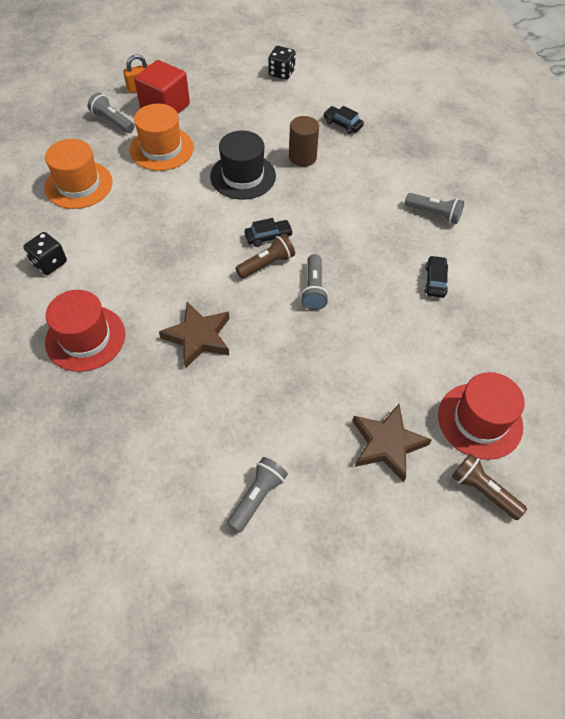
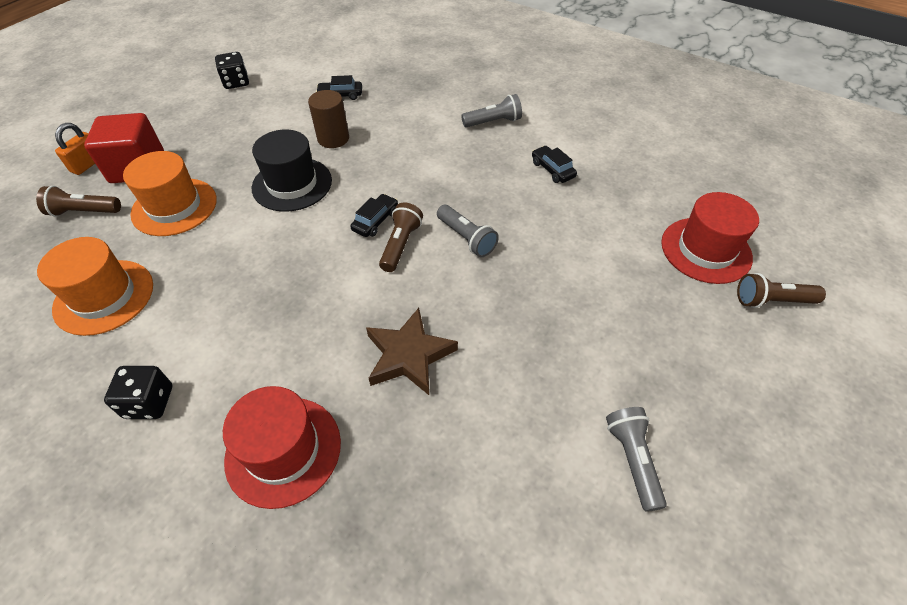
camera: 40 degrees left, 5 degrees down
(112, 121) = (84, 212): grey flashlight -> brown flashlight
(387, 444) = (671, 321): brown star -> none

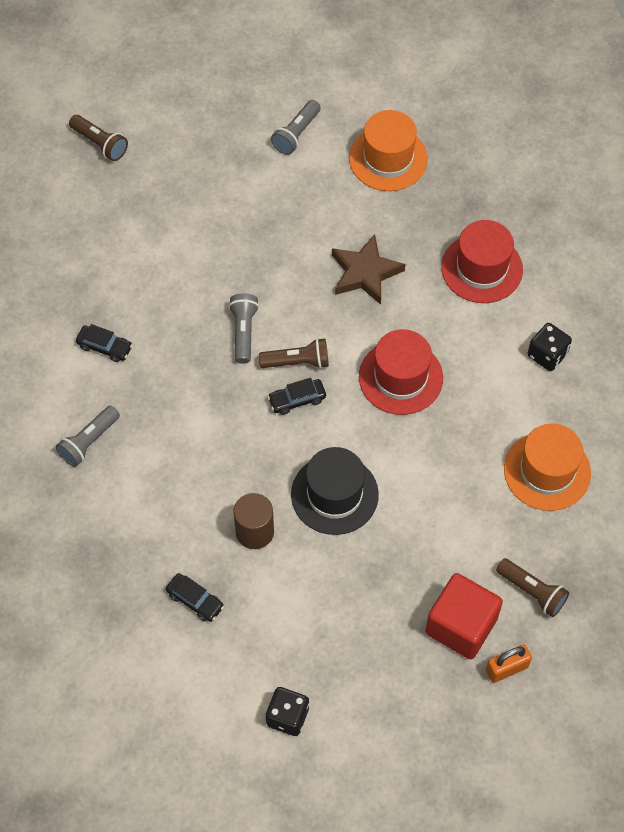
camera: 140 degrees left, 10 degrees up
(174, 207) = (451, 540): orange hat -> orange hat (388, 159)
(400, 245) = (297, 362): brown flashlight -> brown flashlight turned 150 degrees counterclockwise
(493, 122) = (89, 441): grey flashlight -> grey flashlight turned 75 degrees counterclockwise
(552, 170) = (105, 347): black car -> black car turned 75 degrees counterclockwise
(706, 250) = (89, 200): red hat -> red hat (400, 377)

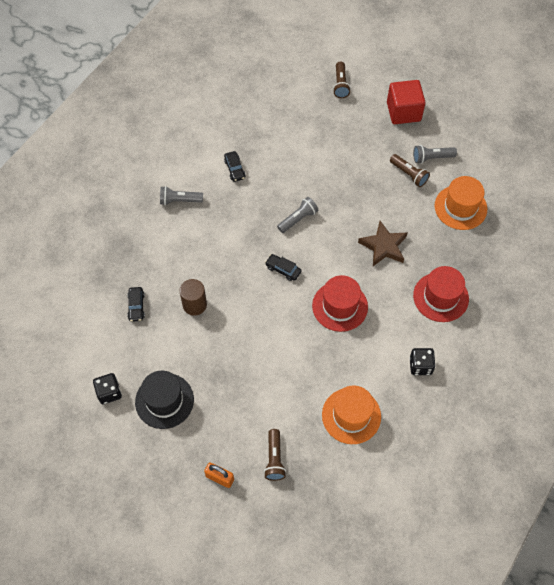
camera: 50 degrees right, 0 degrees up
(297, 362) = (304, 254): brown flashlight -> brown flashlight (409, 174)
(334, 494) = (246, 325): black hat -> black hat (164, 401)
(461, 626) = (225, 438): red cube -> red cube (403, 112)

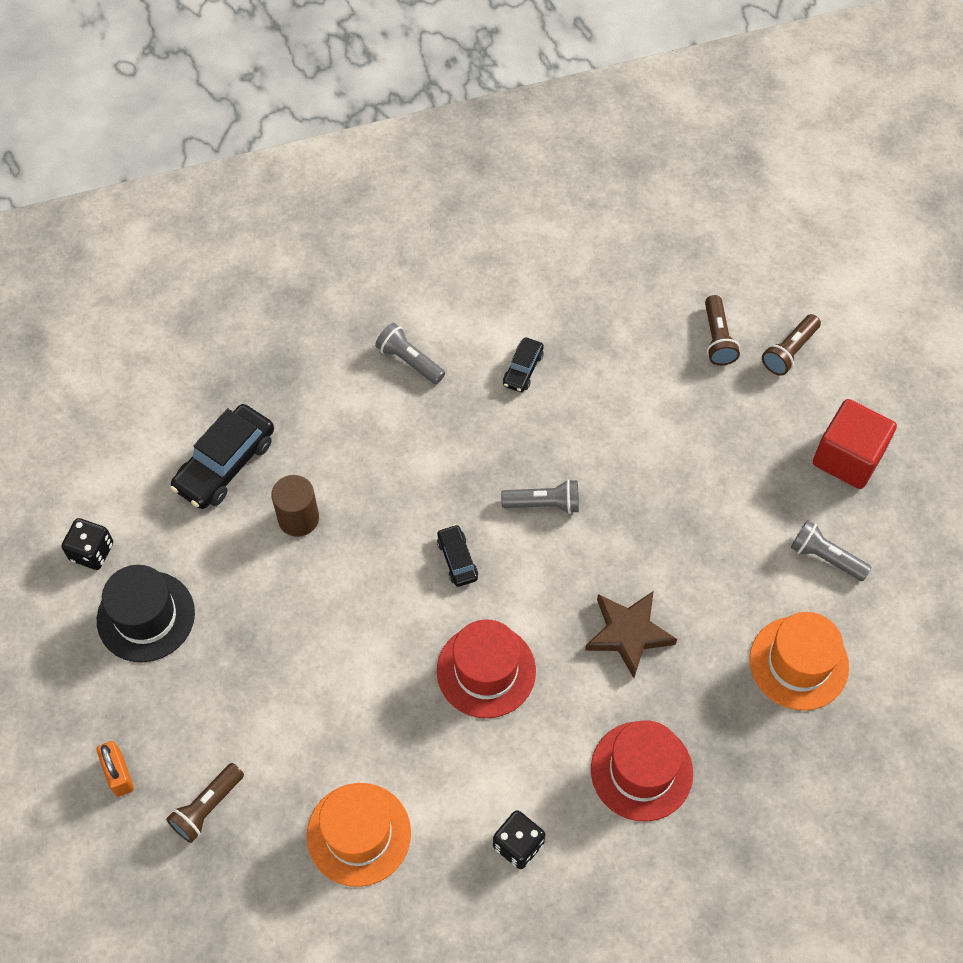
camera: 40 degrees right, 0 degrees up
(136, 306) = (225, 464): black car -> black car, size x1.89
(409, 174) = (766, 556): brown flashlight -> brown flashlight (717, 338)

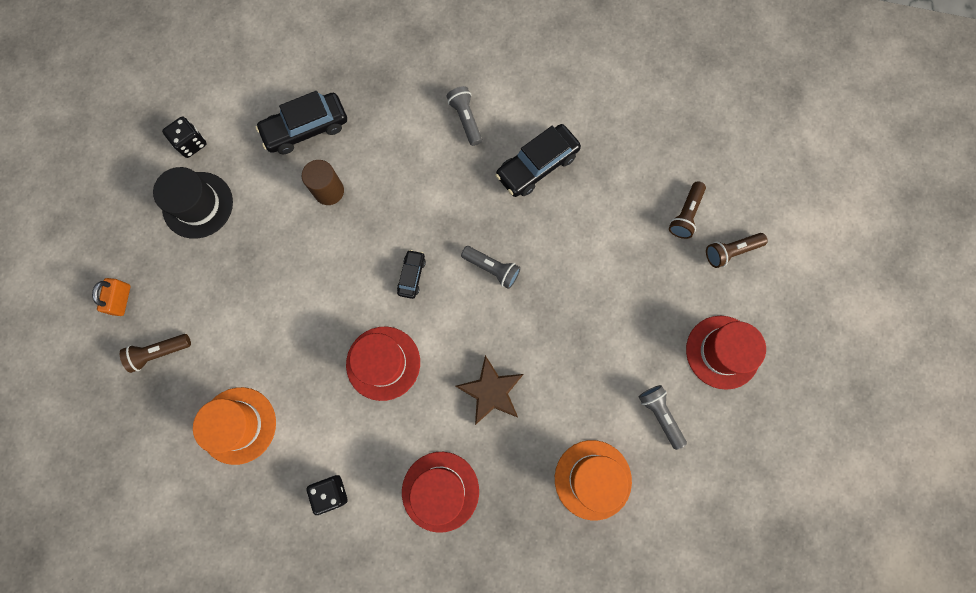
camera: 30 degrees right, 15 degrees up
(523, 369) = (537, 165): black car -> black car, size x1.89
(848, 457) = (722, 352): red cube -> red hat

